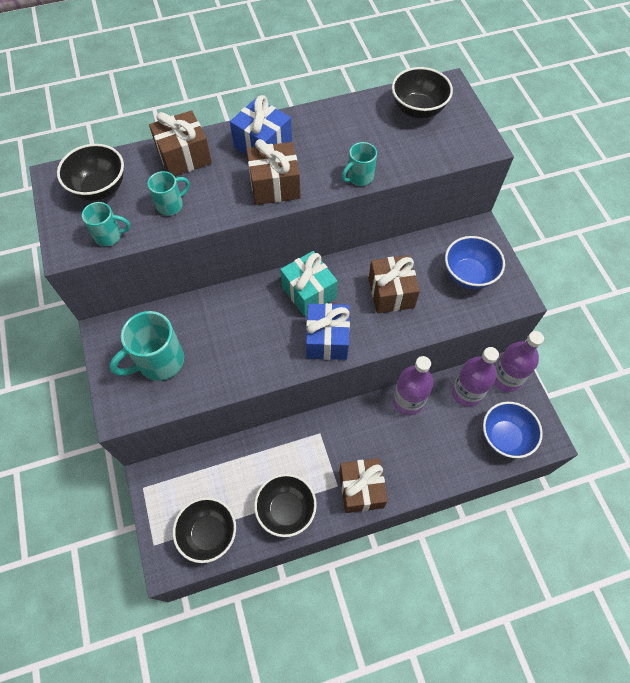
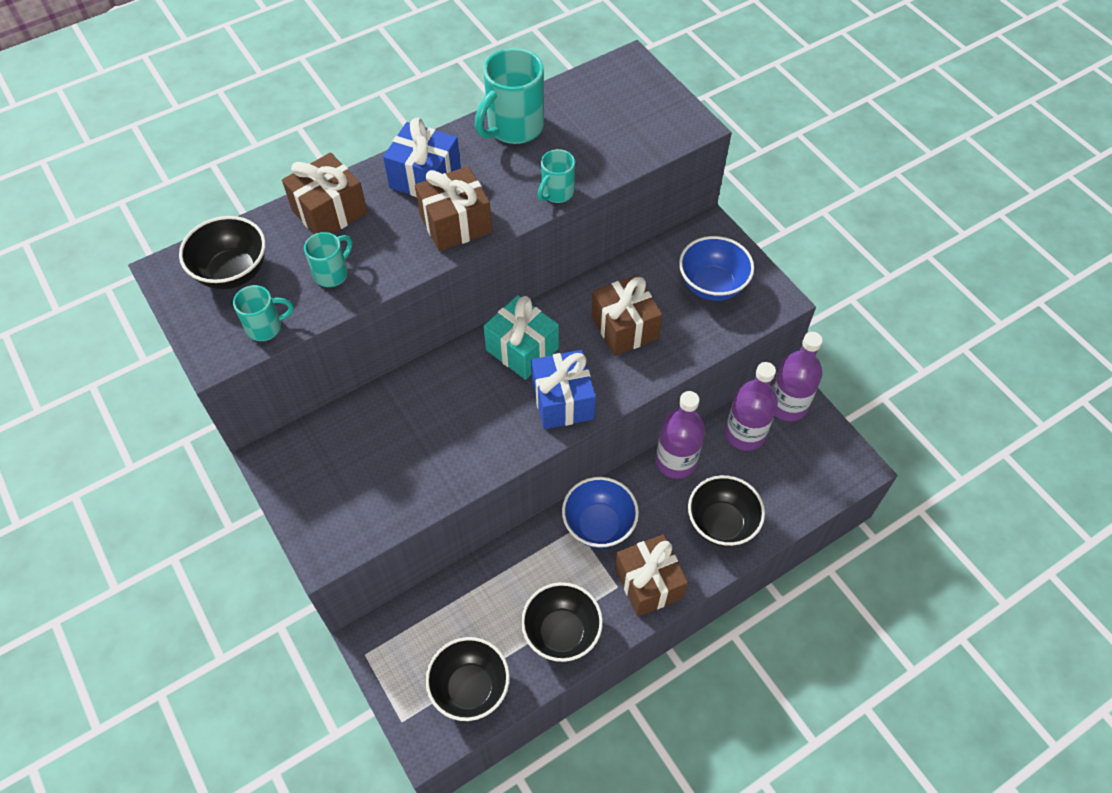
camera: 15 degrees left, 5 degrees down
(159, 362) = (356, 477): turquoise mug -> turquoise mug (514, 128)
(418, 110) = (602, 99): black bowl -> black bowl (721, 523)
(505, 437) = (806, 476): blue bowl -> blue bowl (599, 525)

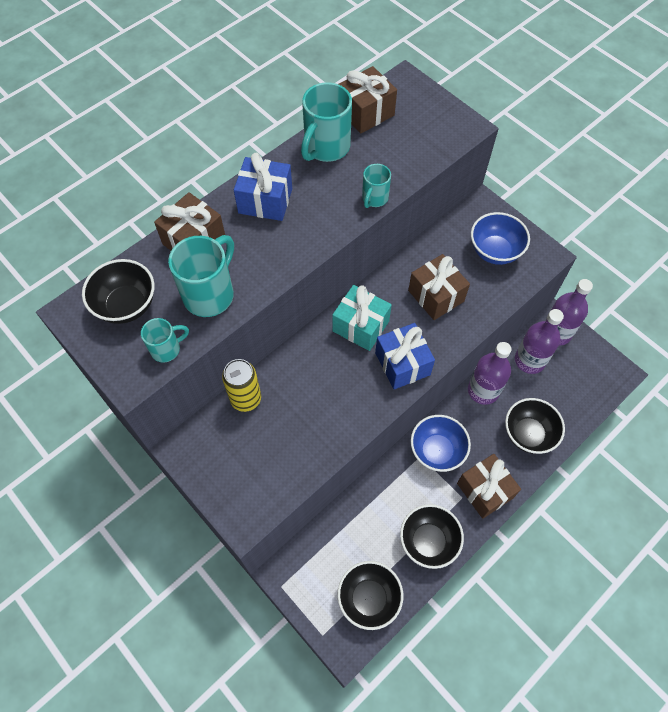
camera: 10 degrees left, 5 degrees up
(332, 273) = (210, 294): turquoise mug -> turquoise mug, size x1.80
(361, 412) = (246, 399): none -> yellow can
(455, 224) = (300, 236): brown gift -> brown gift (366, 113)

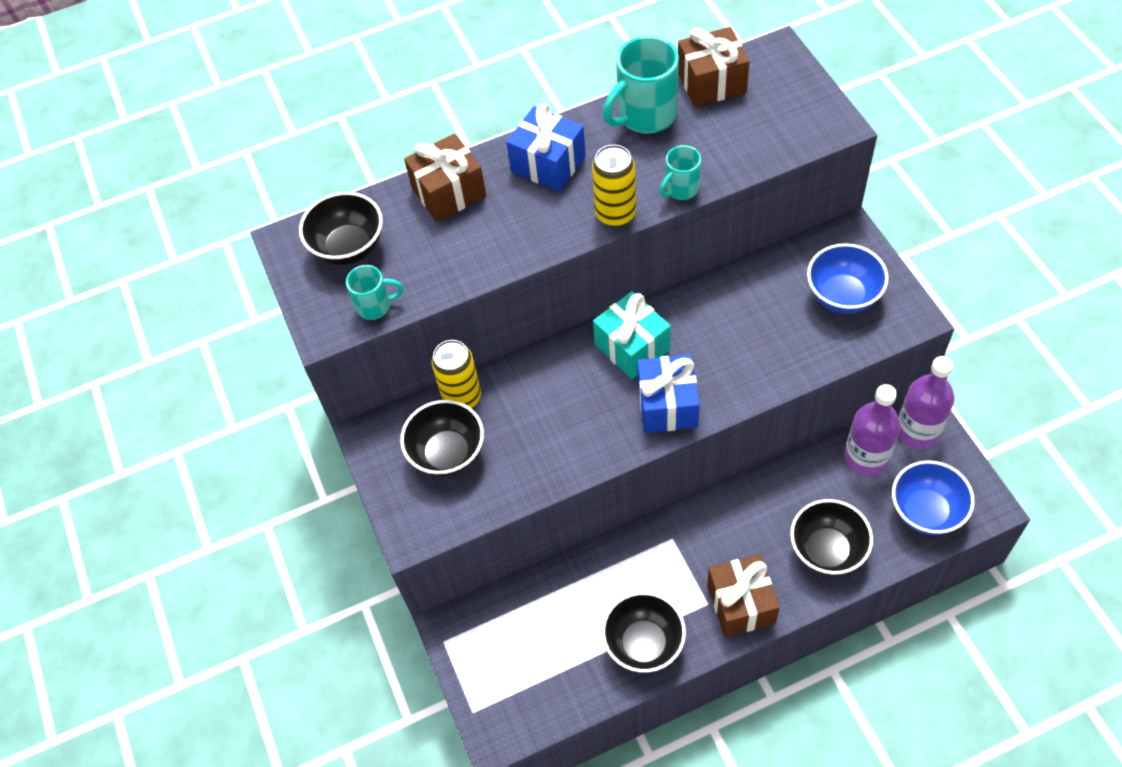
camera: 25 degrees right, 5 degrees down
(210, 294) = (445, 256): turquoise mug -> none
(332, 229) = (615, 214): none -> yellow can
(369, 598) = (544, 688): black bowl -> black bowl (447, 453)
(436, 296) = (742, 333): brown gift -> none
(437, 451) = (696, 537): blue bowl -> blue bowl (926, 511)
(483, 390) = (786, 479): purple bottle -> none

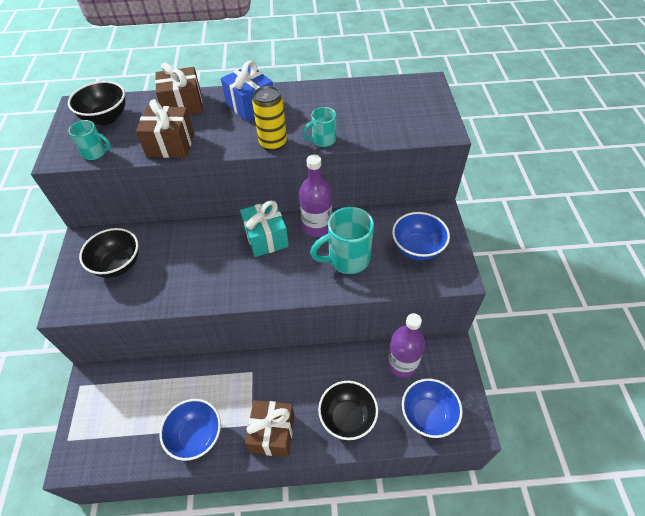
camera: 15 degrees right, 5 degrees down
(462, 397) = (148, 235): yellow can -> none
(644, 643) = (196, 436): black bowl -> blue bowl
(645, 116) = (325, 96): turquoise mug -> turquoise mug (347, 259)
(667, 405) = (267, 280): blue gift -> none
(711, 83) = (377, 89): brown gift -> brown gift (170, 145)
(917, 431) = (444, 358): purple bottle -> purple bottle (317, 226)

